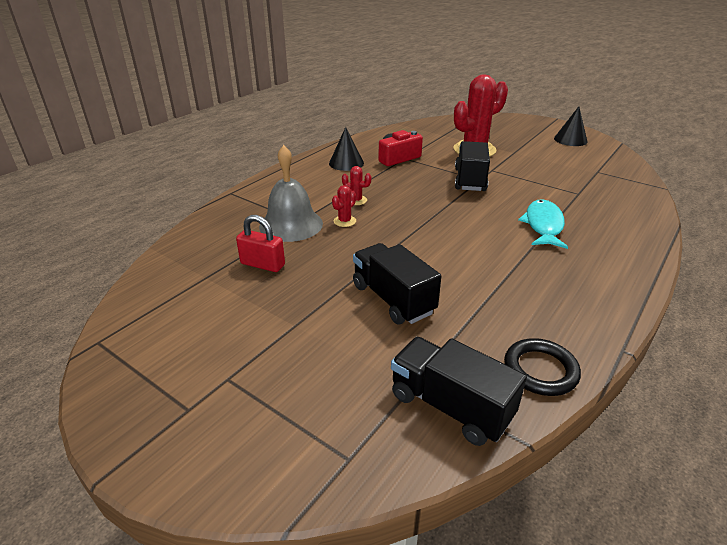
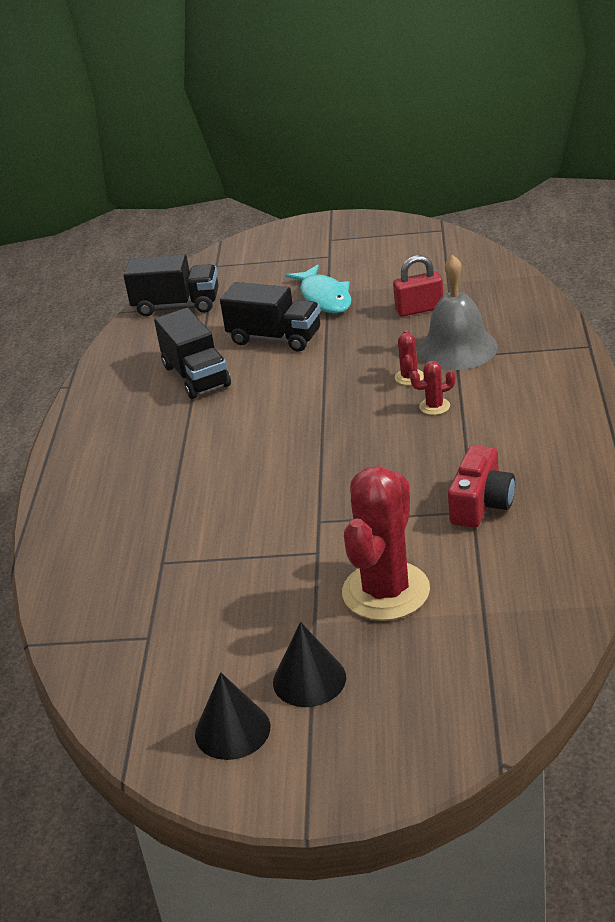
camera: 150 degrees right, 0 degrees up
(346, 163) = (538, 455): black cone -> black cone (309, 679)
(470, 180) = (330, 512): black truck -> black truck (196, 376)
(540, 370) = (127, 347): black ring -> none
(543, 225) = (185, 478): turquoise fish -> turquoise fish (324, 297)

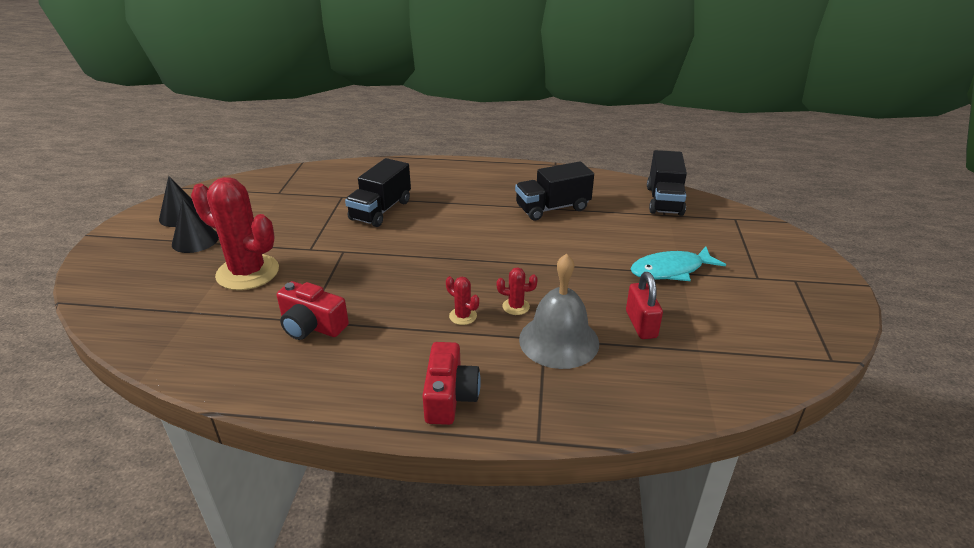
camera: 90 degrees right, 0 degrees up
(274, 338) = (602, 242): black truck -> black truck (381, 210)
(434, 406) = (463, 316): red cactus -> red cactus turned 45 degrees counterclockwise
(556, 395) = (449, 396): none -> red camera

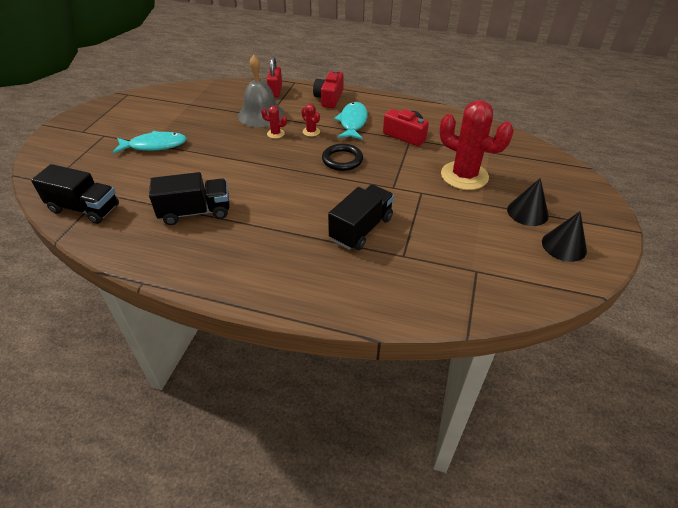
camera: 170 degrees left, 10 degrees up
(398, 342) = (353, 122): none -> turquoise fish
(408, 277) = (342, 160): none -> black ring
(641, 324) = (208, 117): red padlock -> red padlock (275, 91)
(664, 201) = (84, 209): black truck -> black truck turned 90 degrees clockwise

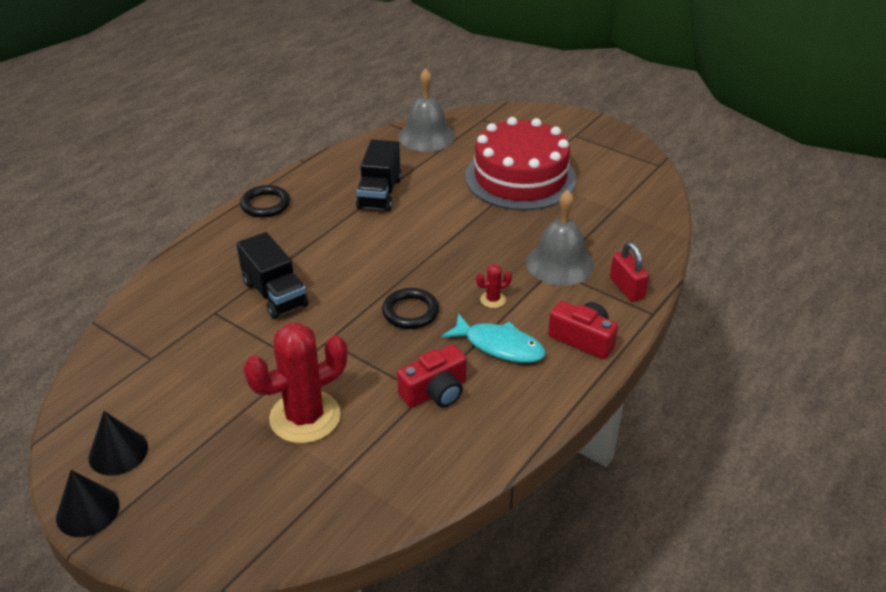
camera: 110 degrees right, 5 degrees down
(84, 209) = (426, 136): black truck -> grey bell
(154, 145) = (520, 178): turquoise fish -> red cake
(235, 283) = (265, 204): none -> black ring
(275, 91) = (626, 288): red padlock -> red padlock turned 45 degrees clockwise
(275, 133) = (503, 268): red cactus -> none
(527, 212) = (194, 448): black cone -> black cone (87, 511)

